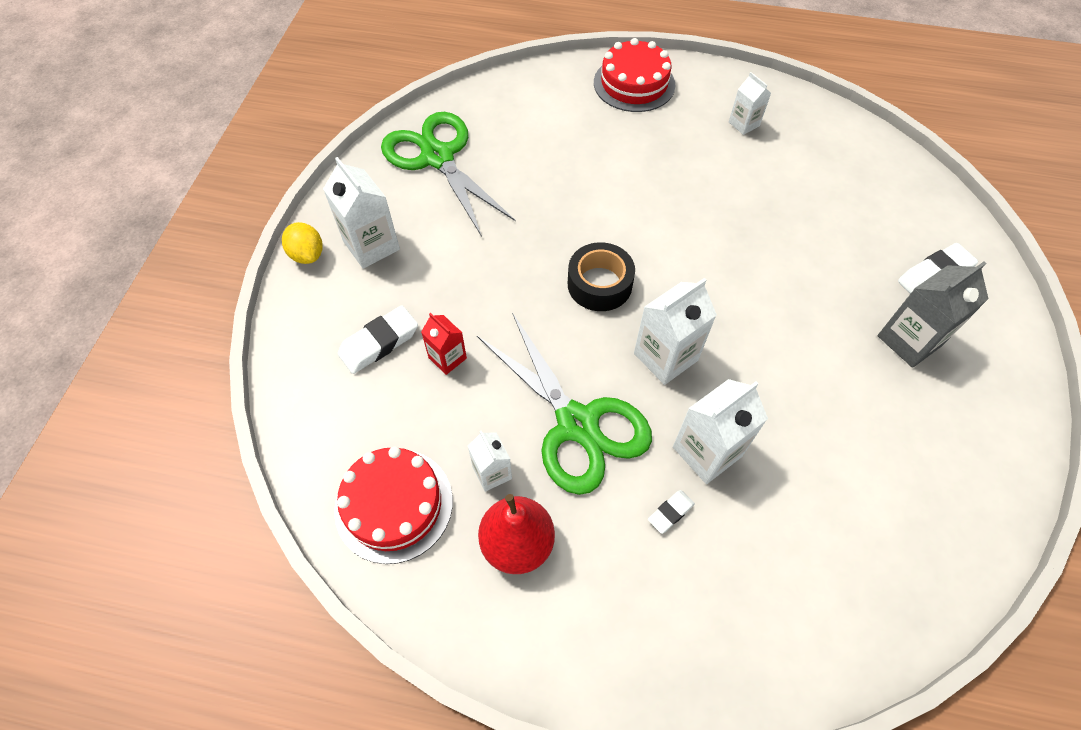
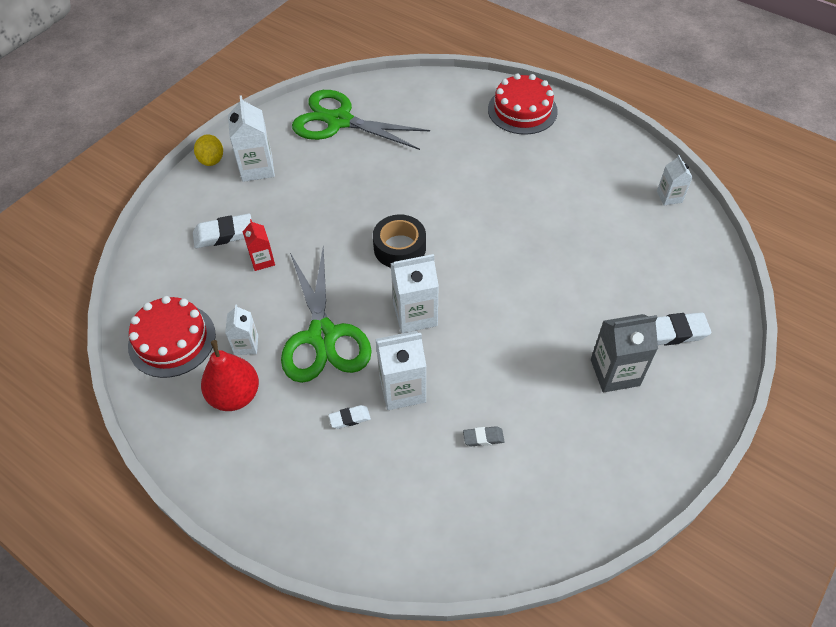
camera: 25 degrees right, 5 degrees down
(437, 157) = (339, 121): green scissors -> green scissors turned 60 degrees counterclockwise
(744, 124) = (591, 167): white carton -> white carton (669, 197)
(828, 472) = (483, 438): none -> grey eraser

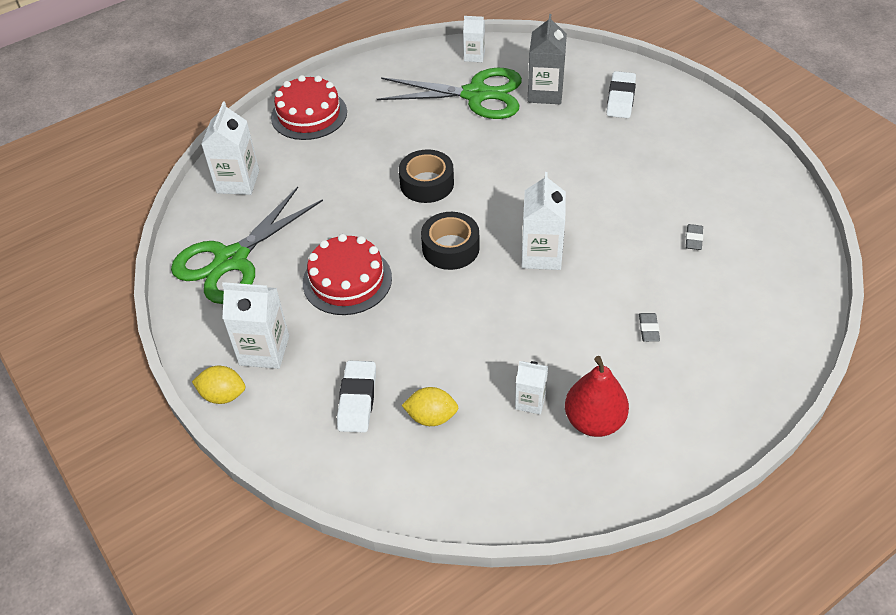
camera: 70 degrees left, 5 degrees down
(172, 340) = (498, 473): red cake -> red cake (347, 280)
(217, 283) = (431, 417): none -> yellow lemon
(262, 260) = (415, 368): red carton -> none
(323, 336) = (541, 332): green scissors -> green scissors (476, 95)
(349, 418) = (648, 329): white eraser -> grey eraser
(402, 389) = (626, 283): white carton -> white carton (238, 182)
(472, 210) = (427, 184): none -> black tape
(615, 372) = (650, 142): grey carton -> grey carton (545, 93)

